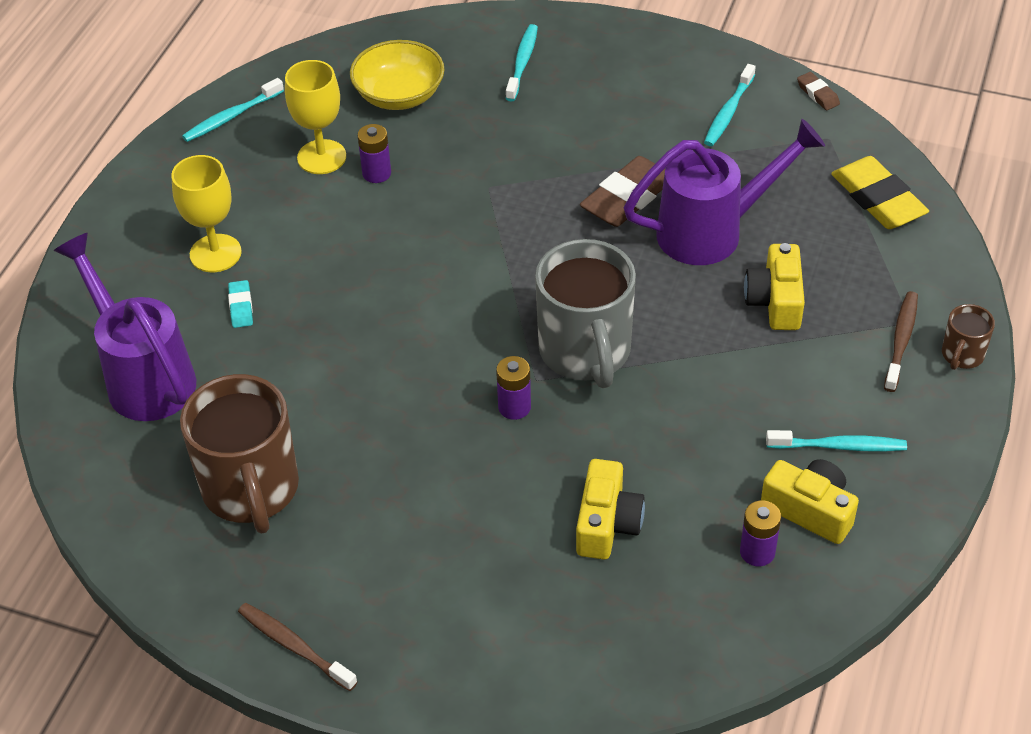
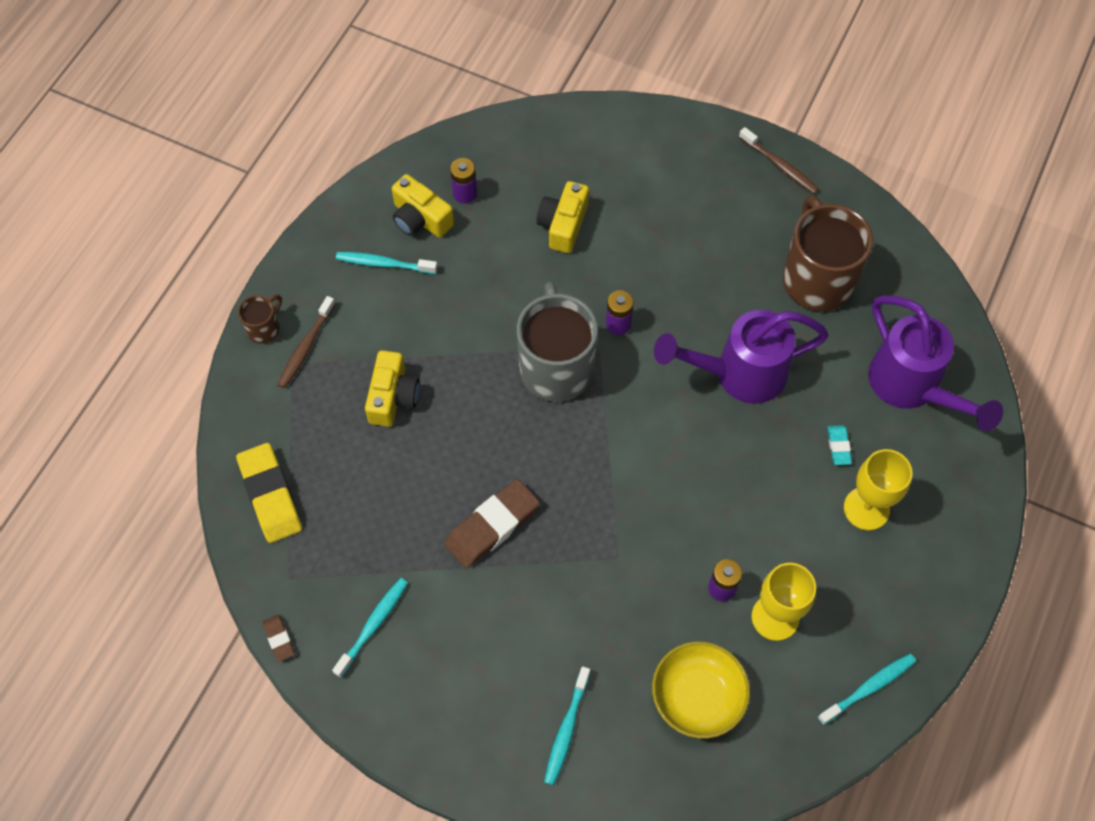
camera: 175 degrees left, 15 degrees up
(714, 231) = (424, 477): purple watering can -> purple watering can (738, 374)

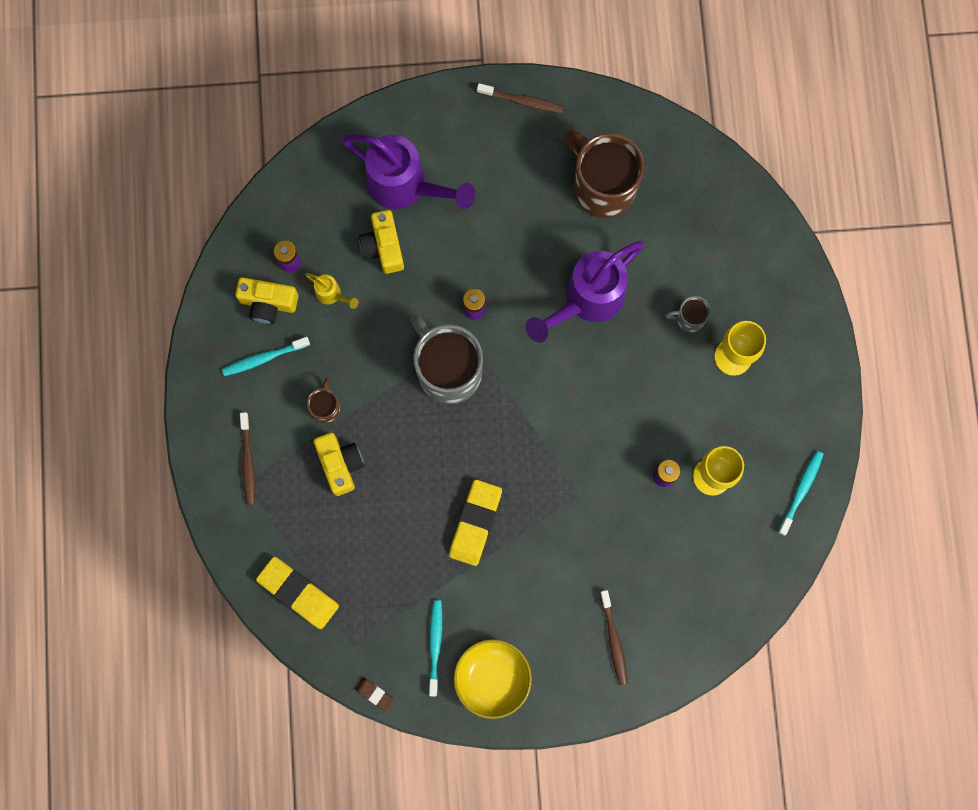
camera: 30 degrees left, 15 degrees up
(264, 328) = (205, 464): brown mug -> brown mug (326, 407)
(486, 241) = (332, 295): none -> yellow watering can
(492, 526) = (475, 523): brown eraser -> yellow eraser
(566, 730) = (614, 640): turquoise toothbrush -> brown toothbrush
(697, 697) = (689, 565): yellow bowl -> yellow bowl (492, 678)
(838, 446) = (689, 319): turquoise eraser -> grey mug
(912, 388) = (718, 241): purple watering can -> purple watering can (406, 186)

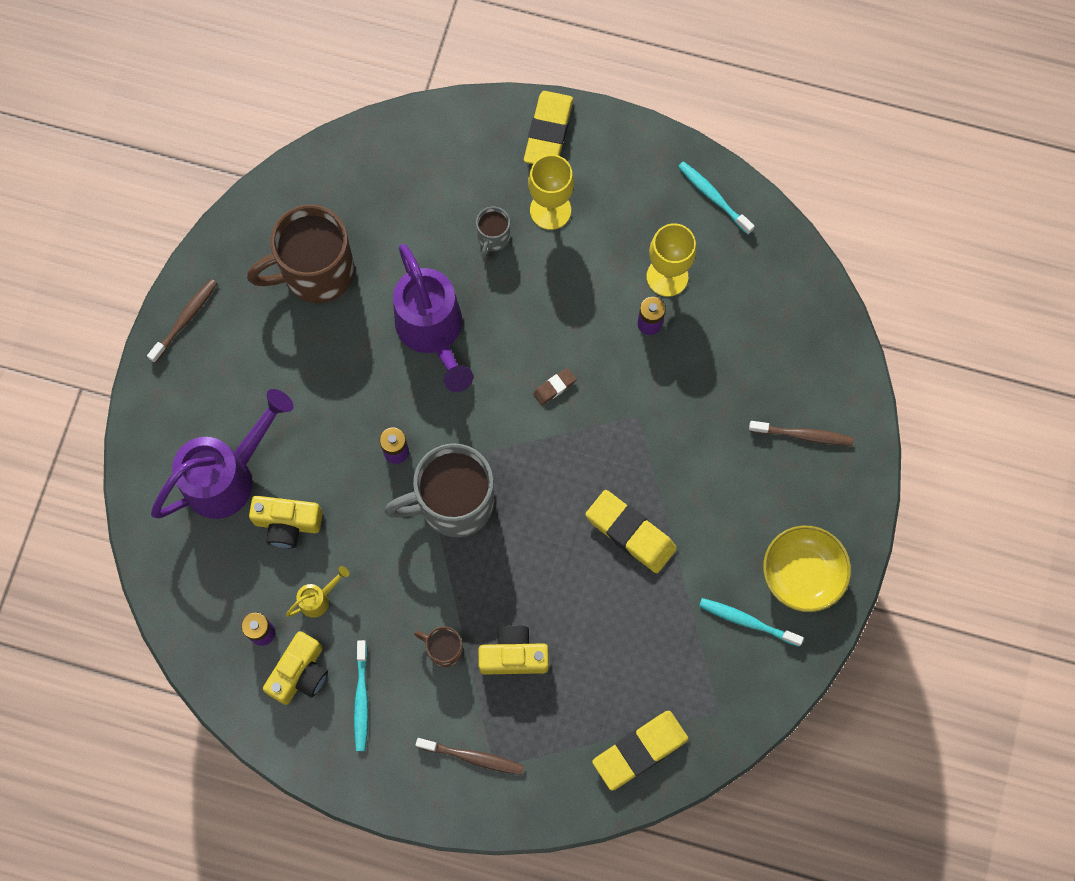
camera: 70 degrees left, 5 degrees down
(374, 694) = (778, 704): brown eraser -> brown eraser (554, 387)
(804, 330) = (548, 132): none -> yellow eraser

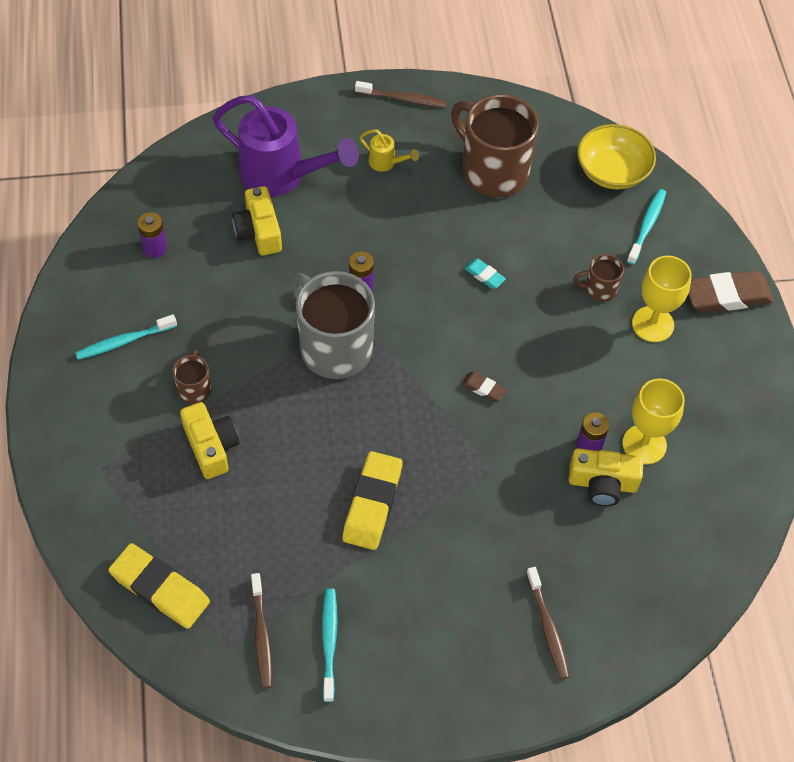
camera: 65 degrees right, 15 degrees down
(300, 673) = (130, 288): yellow camera -> yellow camera (602, 484)
(319, 598) = (202, 278): yellow watering can -> yellow watering can (386, 163)
(433, 333) = (484, 275): purple watering can -> turquoise eraser
(473, 757) = (102, 447): brown toothbrush -> brown toothbrush (262, 635)
(493, 238) = (599, 289): grey mug -> brown mug
(548, 132) = (727, 296): yellow eraser -> brown eraser
(713, 197) = (748, 456): turquoise toothbrush -> turquoise toothbrush (647, 226)
(802, 574) = (402, 678): yellow bowl -> yellow bowl (612, 171)

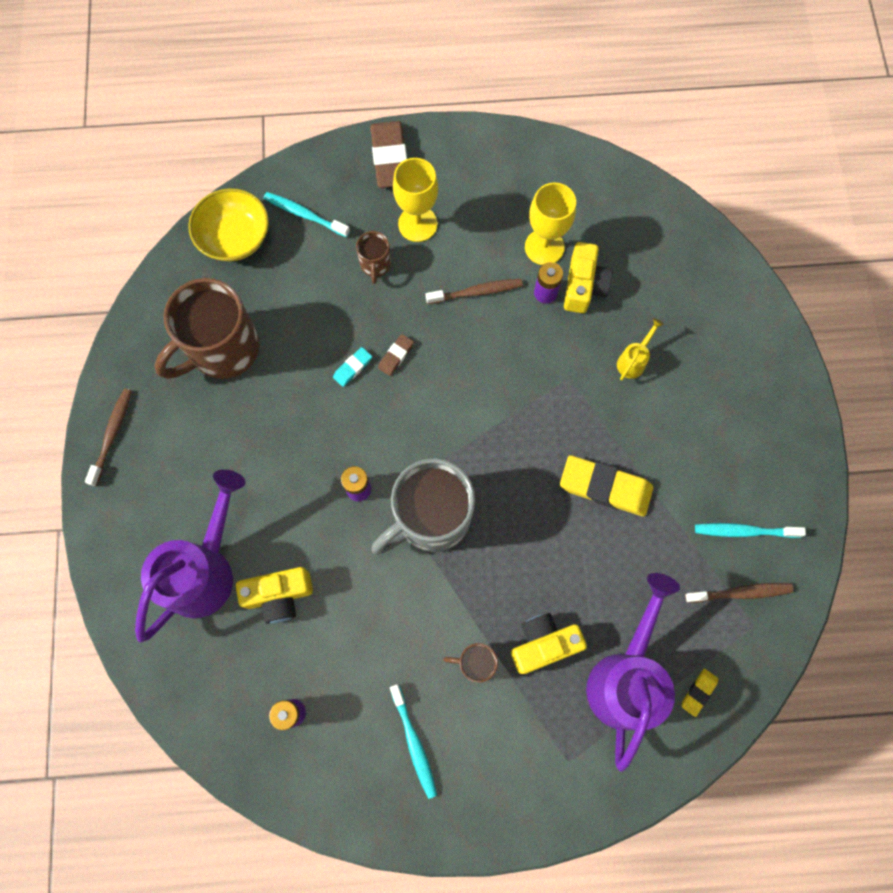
camera: 85 degrees left, 15 degrees up
(160, 589) = (698, 692): yellow eraser -> yellow eraser, size x0.48
(178, 521) = (626, 675): none -> purple watering can
(386, 163) = (200, 456): yellow watering can -> yellow watering can (633, 360)
(483, 388) = (483, 379): brown eraser -> brown eraser (396, 356)
(548, 627) = (721, 344): brown toothbrush -> brown toothbrush (476, 292)

